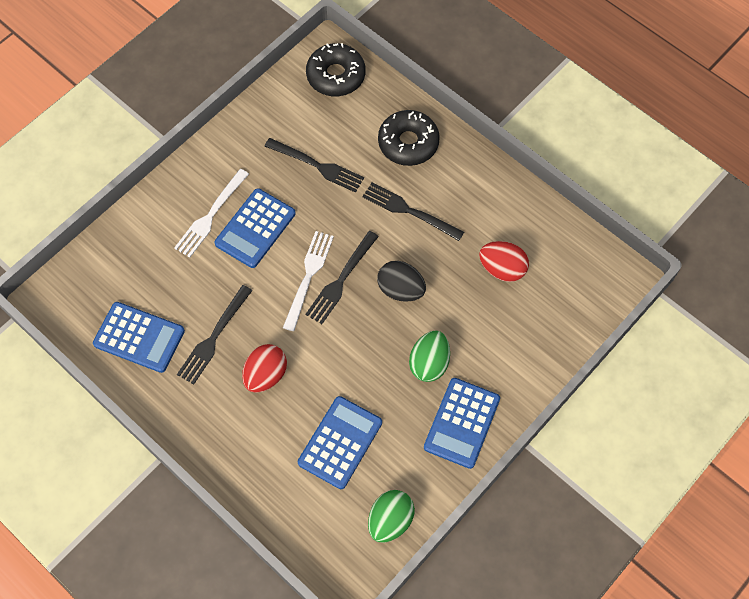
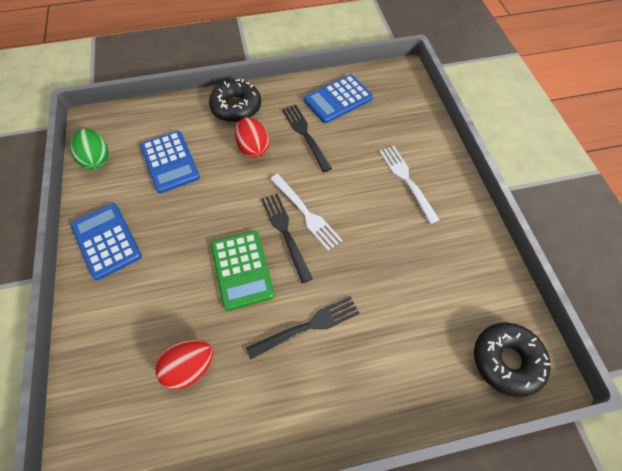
camera: 125 degrees right, 5 degrees down
(255, 228) = (374, 202): blue calculator -> none
(318, 166) = (406, 280): black fork -> none
(400, 289) = (242, 270): black egg -> green calculator
(408, 143) = (382, 377): black donut -> black donut (236, 107)
(429, 363) = (167, 249): green egg -> none

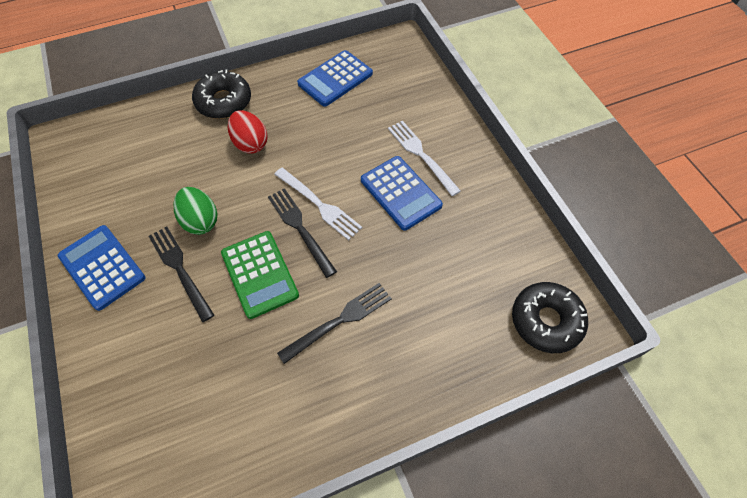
camera: 10 degrees left, 0 degrees up
(97, 159) = (74, 180): green egg -> green egg (200, 221)
(170, 162) = (159, 171): blue calculator -> blue calculator (400, 193)
(190, 367) = (220, 383): red egg -> none
(305, 135) = (305, 121): black fork -> black fork (179, 269)

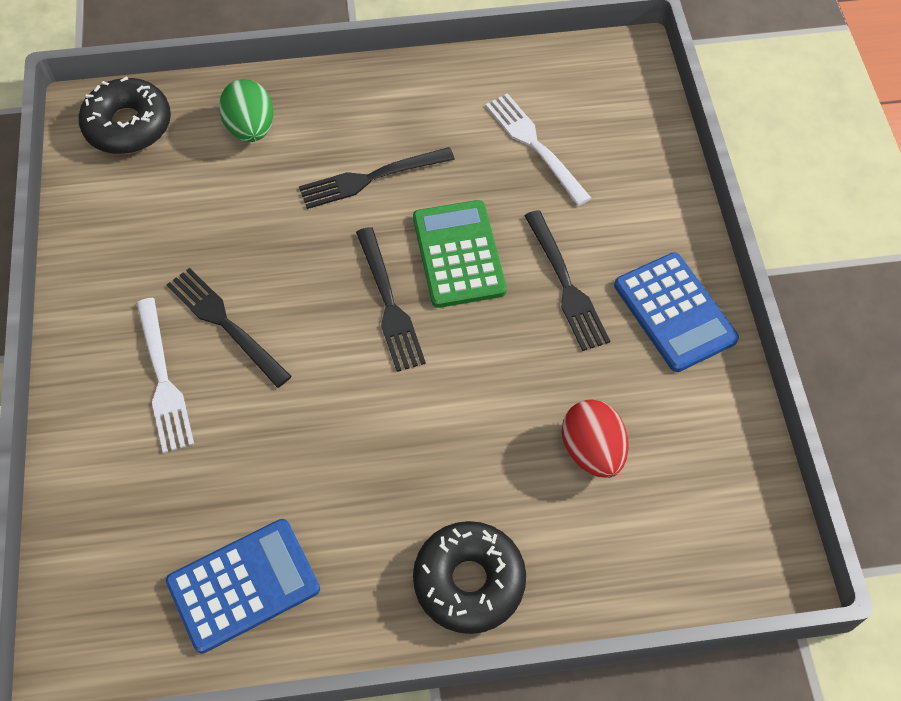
camera: 165 degrees left, 0 degrees up
(200, 221) = (532, 349): green egg -> green egg (251, 129)
(250, 143) = (435, 471): red egg -> red egg (592, 451)
(319, 205) = (351, 333): white fork -> white fork (534, 145)
(400, 193) = (224, 323): blue calculator -> black fork

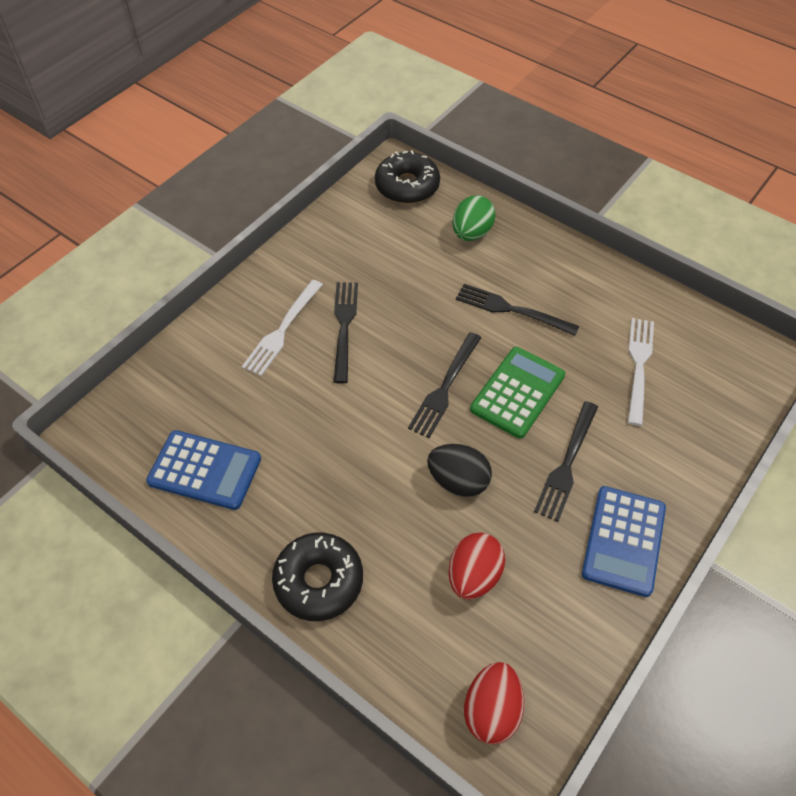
camera: 45 degrees right, 5 degrees down
(492, 380) = (458, 481): none -> black egg
(719, 546) = (491, 710): none -> red egg

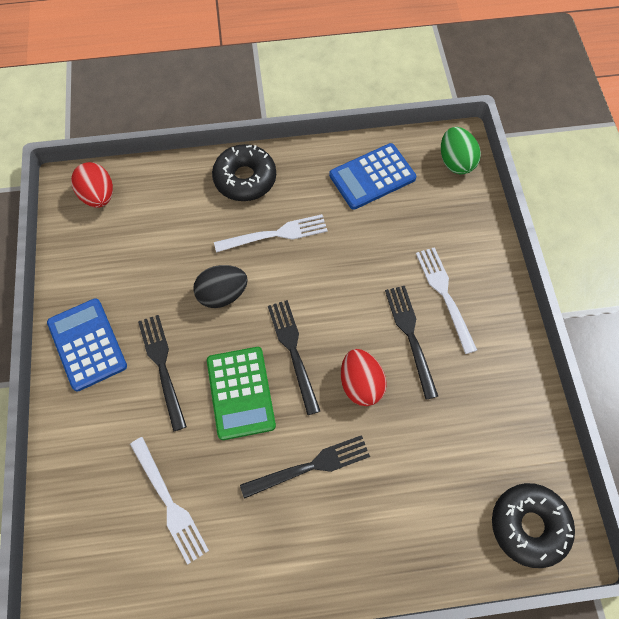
camera: 135 degrees right, 10 degrees up
(344, 326) = (410, 336): black fork -> black fork turned 150 degrees counterclockwise
(353, 494) = (276, 234): none -> white fork
(471, 233) = (419, 522): green egg -> green egg (455, 162)
(473, 575) = (163, 249): red egg -> red egg (361, 384)

